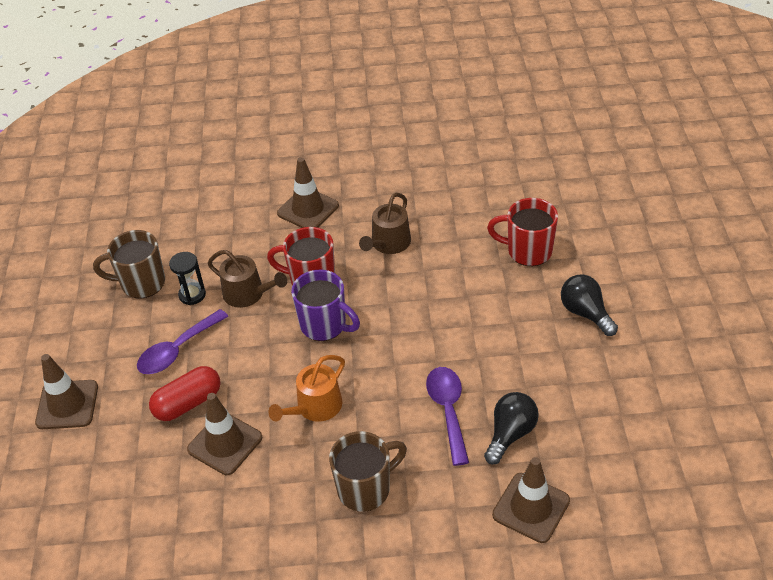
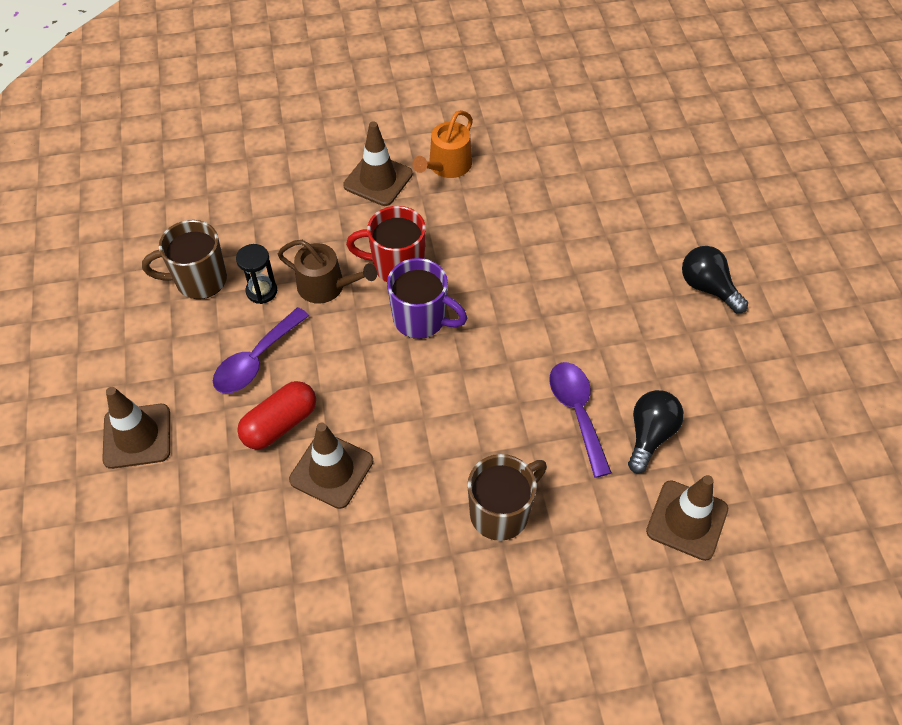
camera: 10 degrees left, 10 degrees up
(315, 407) = (427, 419): orange watering can -> orange watering can (447, 166)
(388, 243) = (477, 217): brown watering can -> none
(528, 251) = (633, 218): red mug -> none

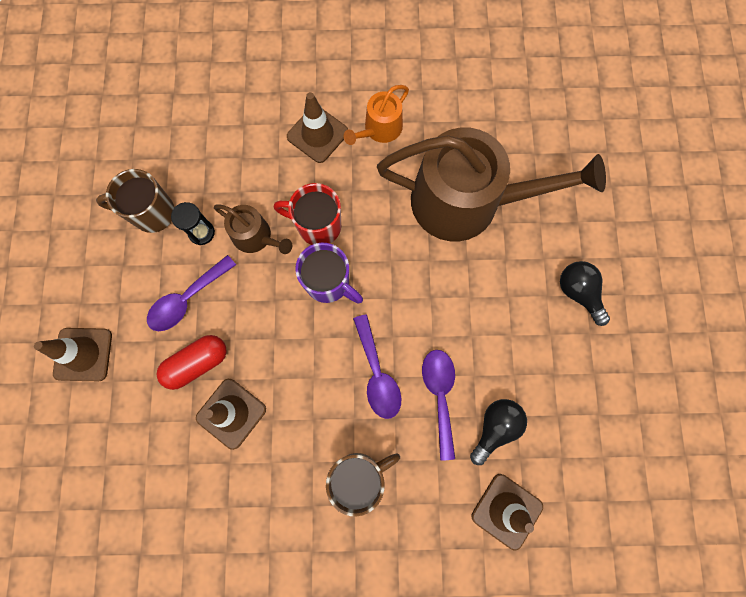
camera: 10 degrees right, 20 degrees up
(499, 402) = (377, 374): none -> purple spoon
(560, 219) = (466, 202): none -> brown watering can

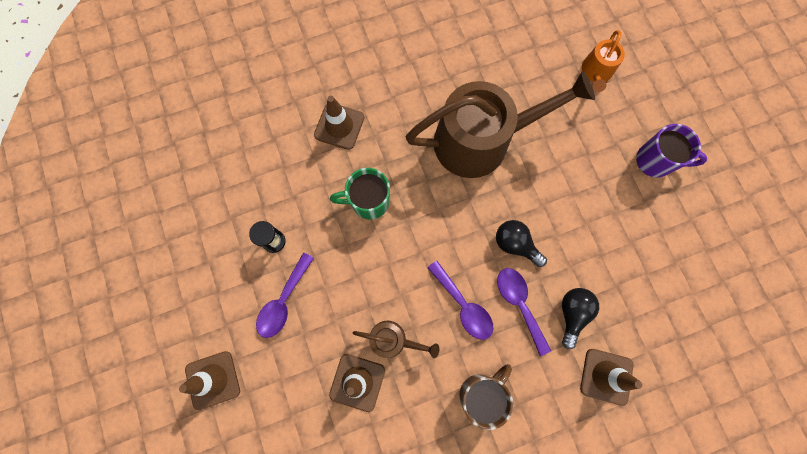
camera: 20 degrees left, 0 degrees up
(152, 213) = (225, 239): brown mug -> none
(197, 363) = (313, 351): red capsule -> none
(256, 237) = (321, 229): brown watering can -> brown watering can (392, 340)
(317, 226) = (368, 202): red mug -> green mug
(328, 283) = (396, 245): purple mug -> purple mug (655, 161)
(380, 129) = (388, 105): orange watering can -> orange watering can (596, 72)
(578, 293) = (595, 183): black light bulb -> black light bulb (515, 244)

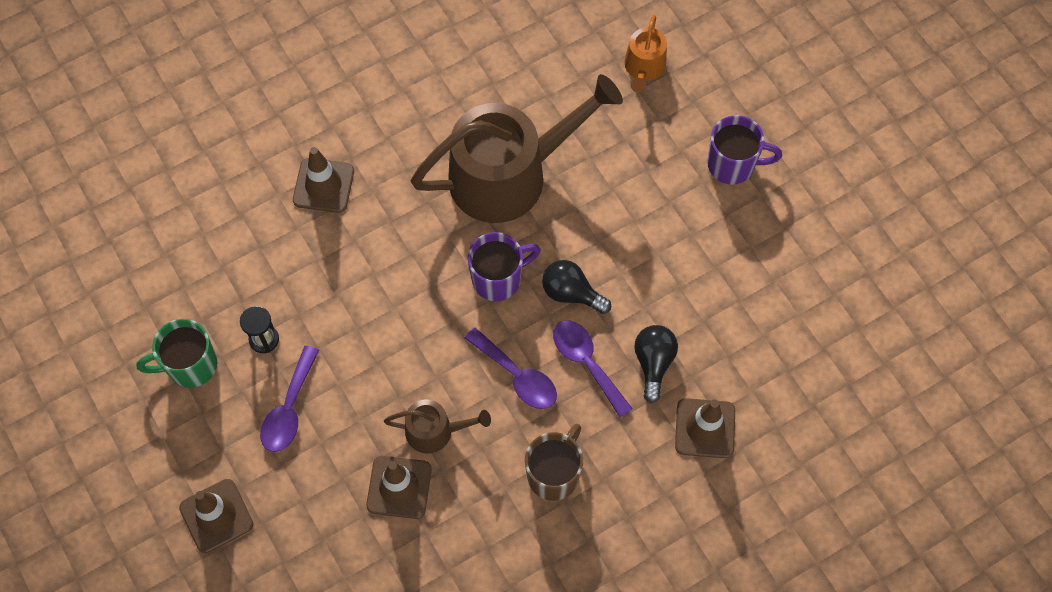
camera: 10 degrees left, 10 degrees down
(368, 202) = (377, 272): green mug -> green mug (190, 365)
(460, 223) = (498, 279): none -> purple mug

